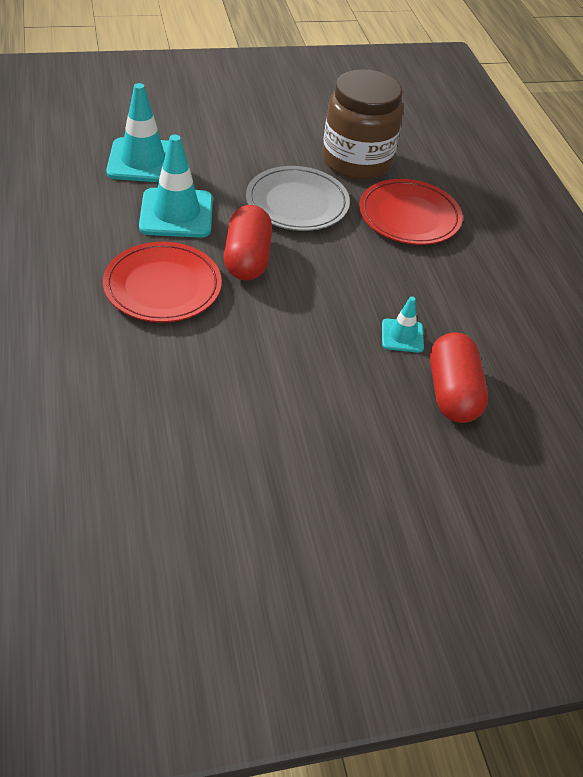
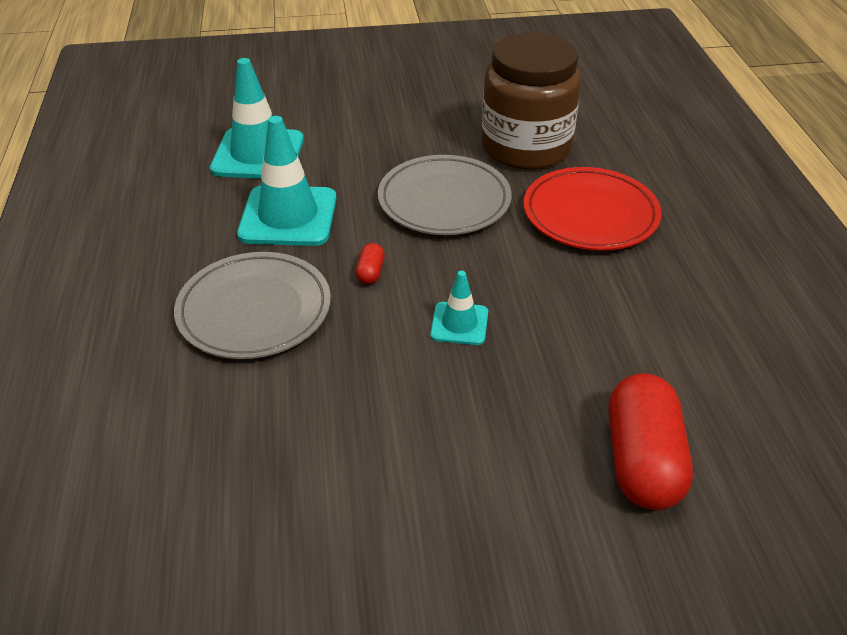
camera: 10 degrees right, 5 degrees down
(163, 287) = (254, 310): red plate -> grey plate
(247, 259) = (370, 272): red capsule -> red capsule, size x0.42
(402, 336) = (572, 376): turquoise traffic cone -> turquoise traffic cone (459, 324)

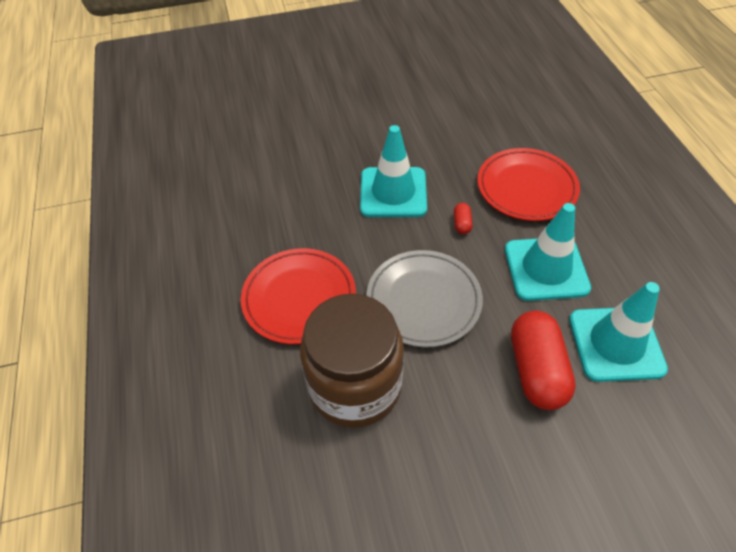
camera: 175 degrees right, 10 degrees up
(254, 310) = (526, 188): grey plate -> red plate
(459, 324) = (393, 192): turquoise traffic cone -> turquoise traffic cone, size x1.89
(642, 460) = (292, 131): red capsule -> red capsule (536, 370)

